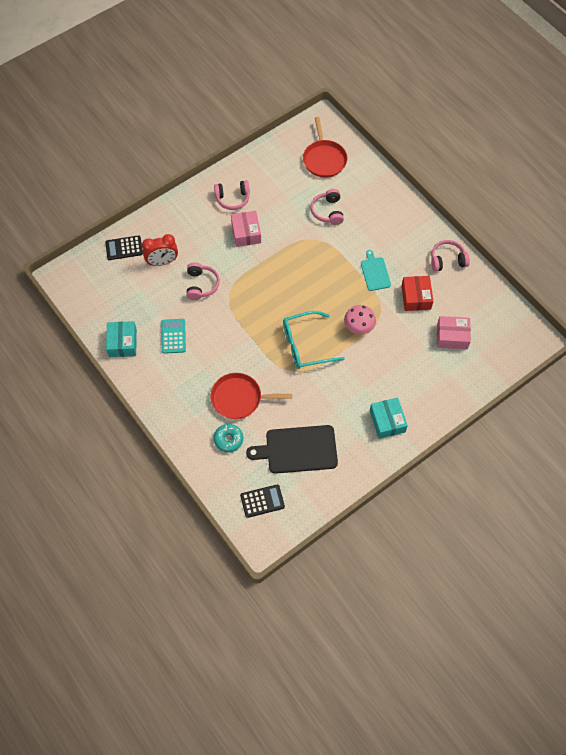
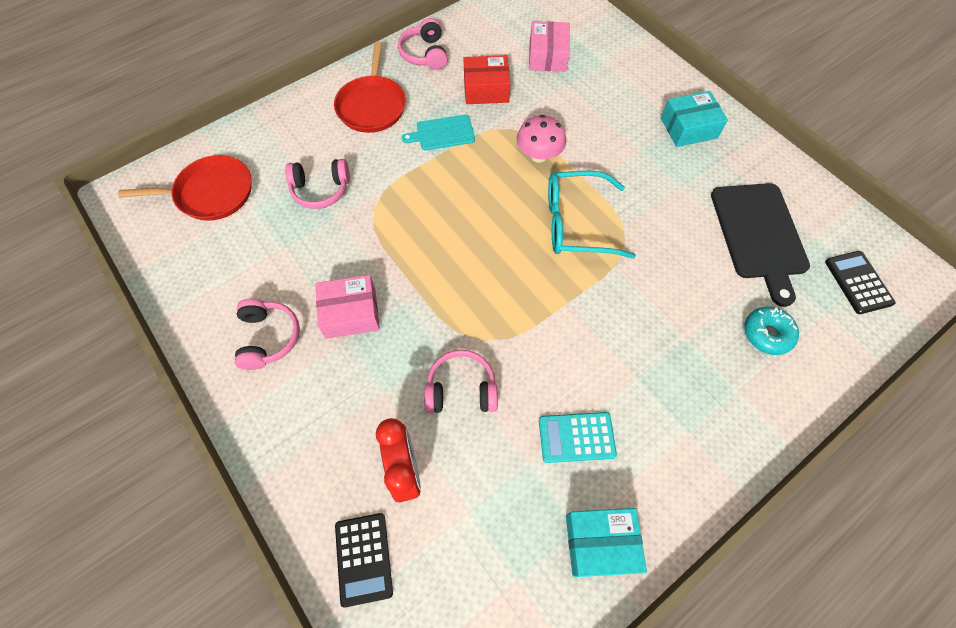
camera: 90 degrees left, 0 degrees up
(239, 398) = (687, 318): red pan -> red pan (372, 105)
(305, 345) = (576, 223): turquoise glasses -> turquoise glasses turned 105 degrees clockwise

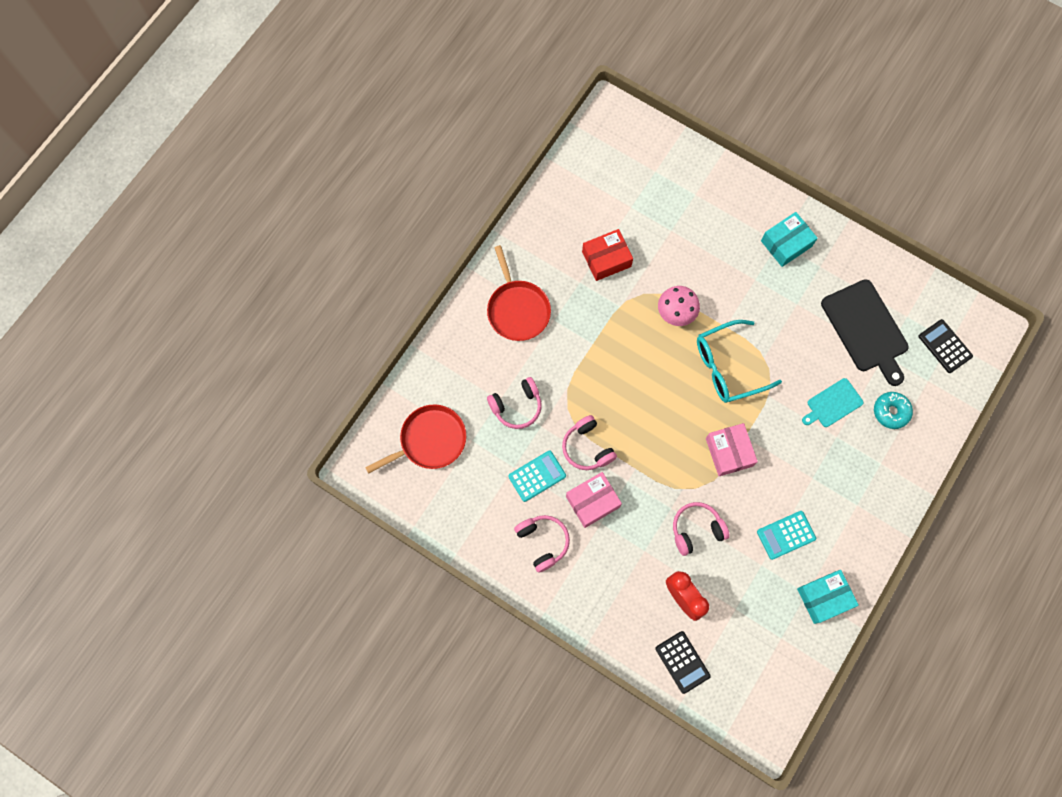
camera: 20 degrees left, 10 degrees up
(303, 264) = (537, 476): none -> turquoise calculator
(425, 54) = (537, 237): pink headphones -> pink headphones (587, 447)
(443, 133) = (589, 317): turquoise cutting board -> turquoise cutting board (833, 404)
(547, 56) = (644, 204): pink box -> pink box (729, 452)

